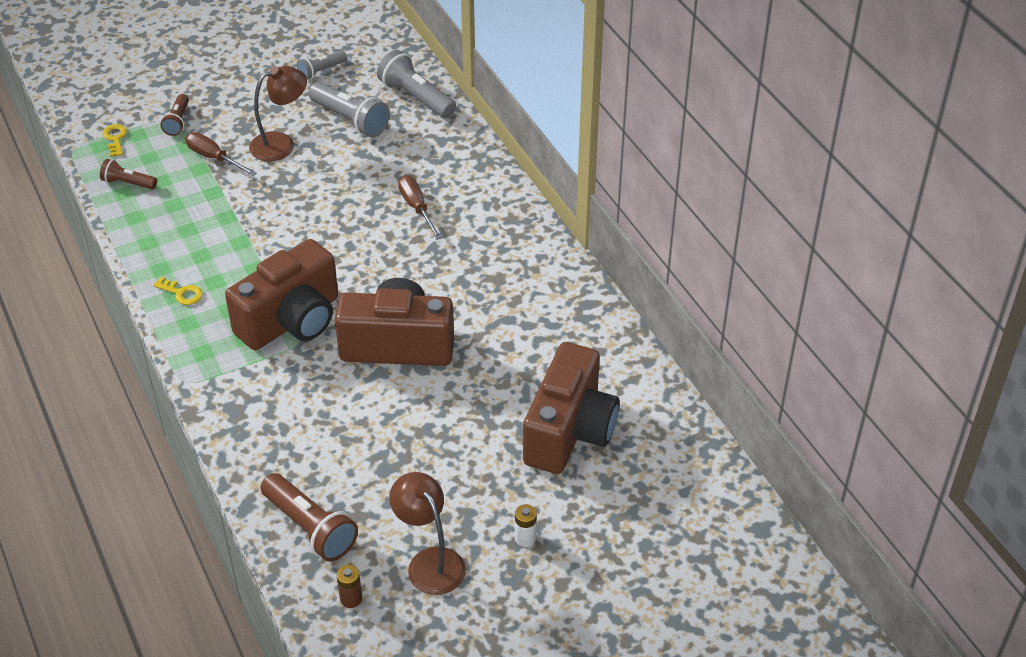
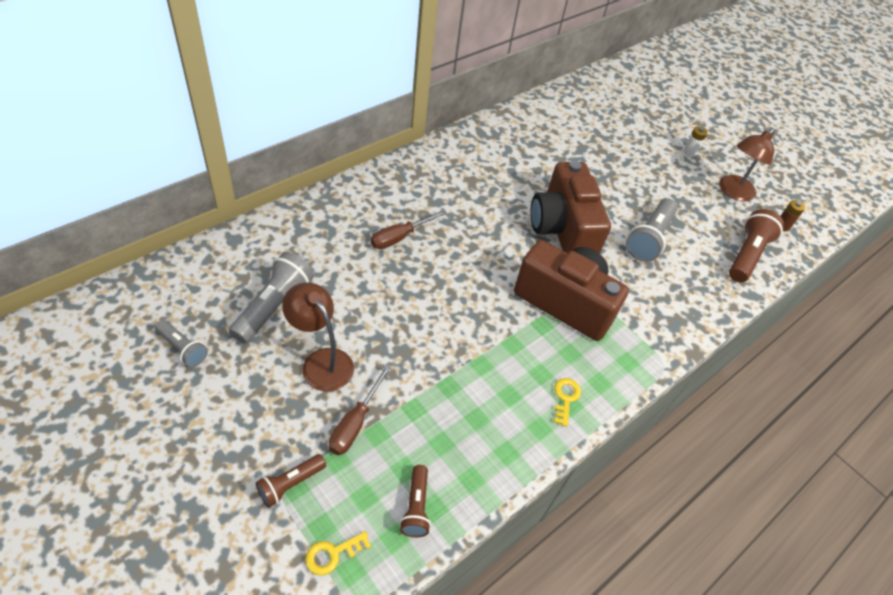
camera: 110 degrees left, 5 degrees up
(178, 121) = (290, 484): brown flashlight -> brown flashlight turned 150 degrees clockwise
(416, 98) = (233, 257): grey flashlight -> grey flashlight (649, 238)
(569, 431) = (599, 137): brown camera -> none

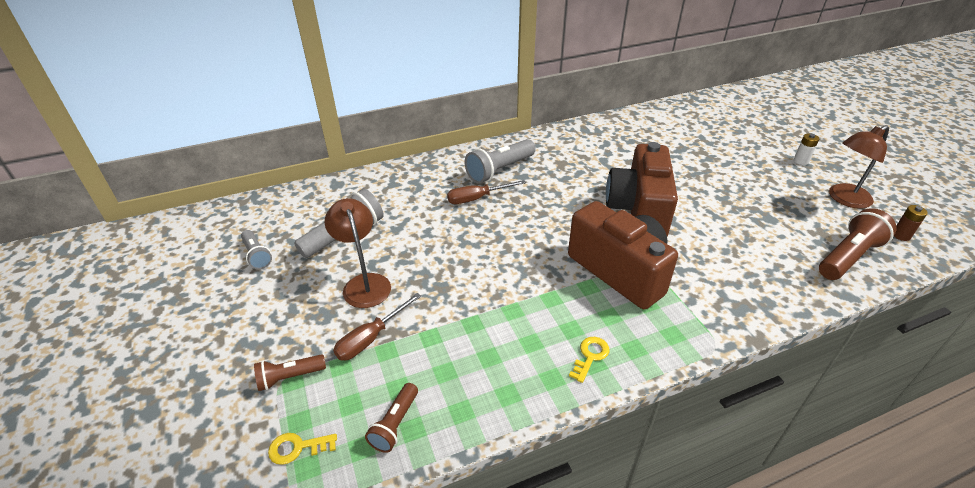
camera: 25 degrees right, 10 degrees down
(649, 238) = (732, 228): grey flashlight -> grey flashlight (499, 170)

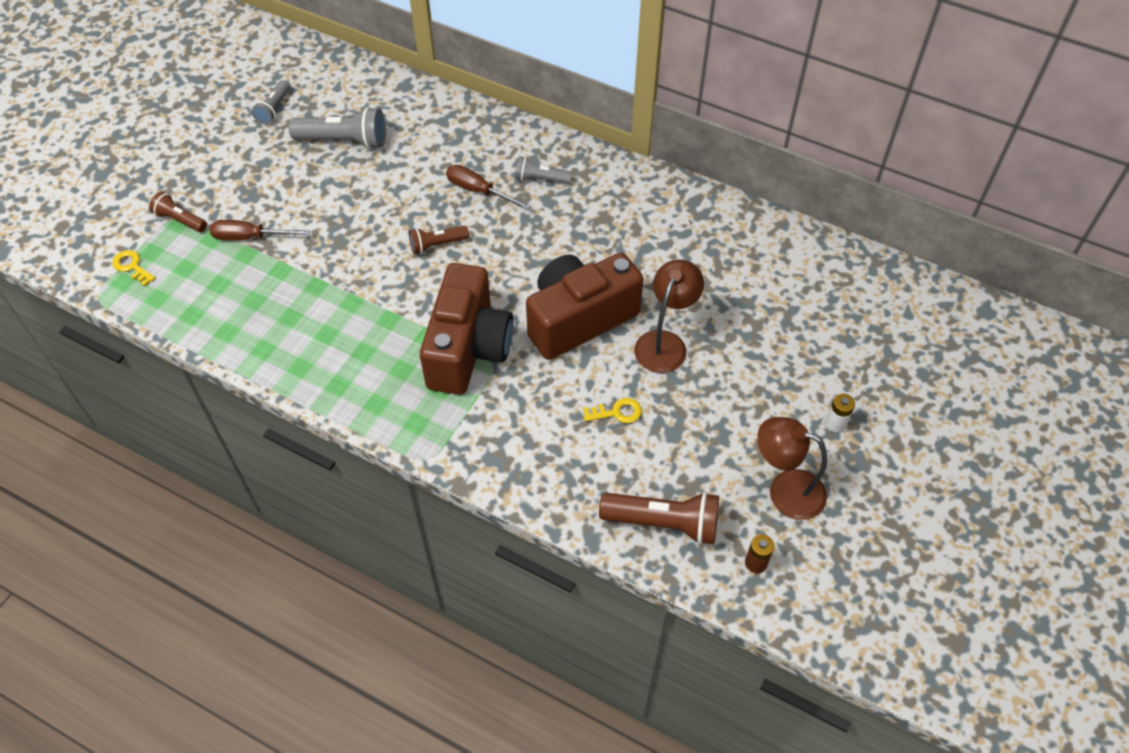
camera: 50 degrees right, 15 degrees up
(364, 283) = (301, 193): brown lamp -> brown lamp (665, 343)
(395, 424) = (187, 303): brown flashlight -> brown flashlight (437, 244)
(499, 170) = (541, 179): grey flashlight -> grey flashlight, size x0.59
(590, 356) = (343, 379): yellow key -> yellow key (617, 412)

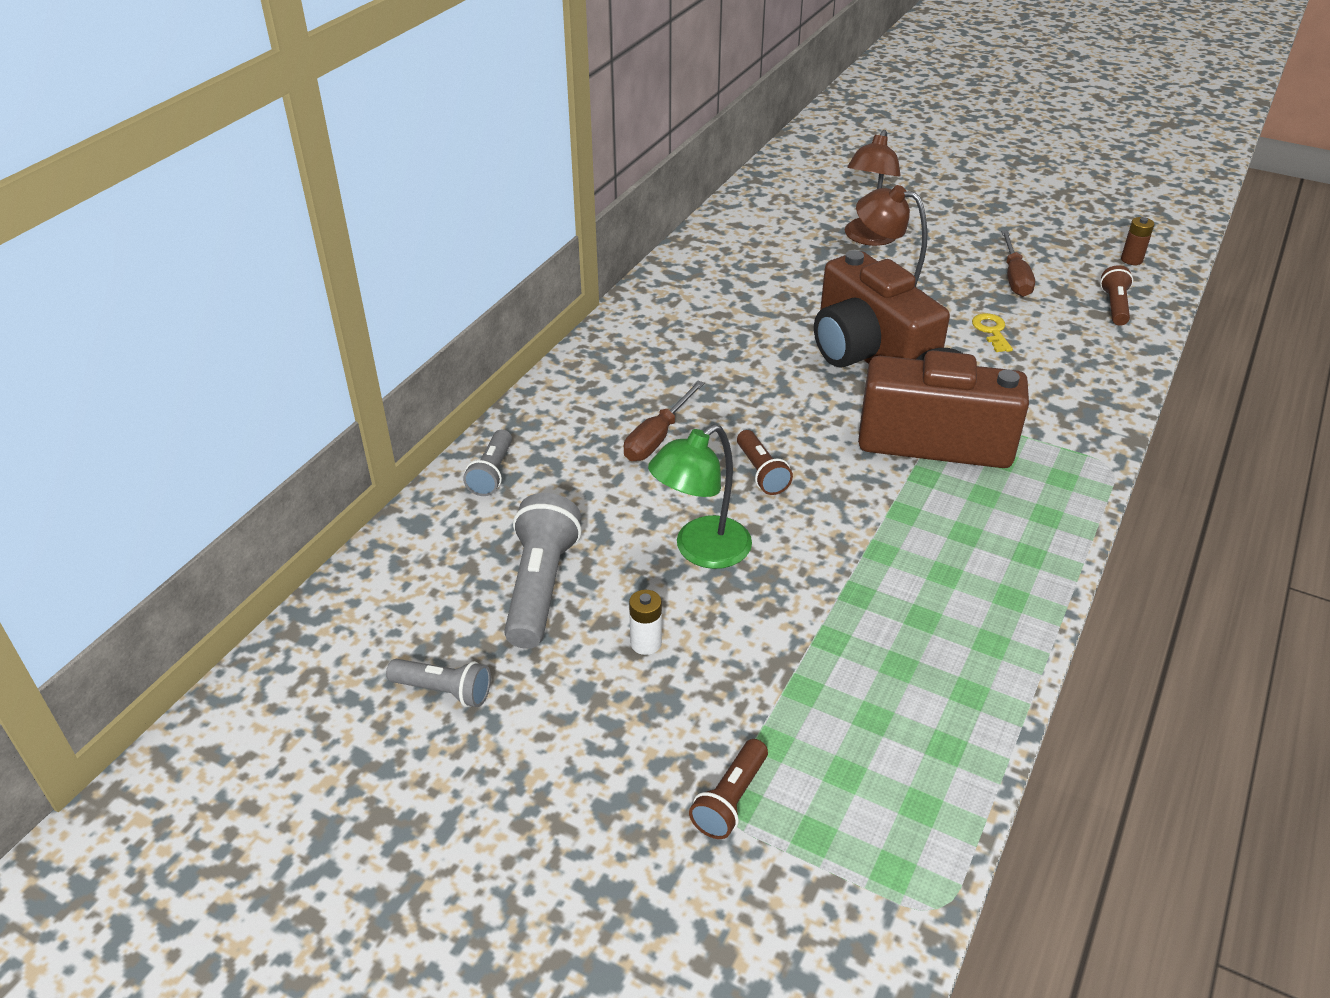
camera: 90 degrees left, 15 degrees down
(132, 266) = (854, 861): yellow key -> none
(250, 237) = (764, 687): brown screwdriver -> brown screwdriver (1014, 278)
(364, 212) = (701, 551): none -> green lamp
(541, 179) = (636, 384): grey flashlight -> grey flashlight (492, 473)
(663, 523) = (1114, 306): brown flashlight -> brown flashlight, size x0.59
(785, 490) = (1046, 241): brown lamp -> brown lamp (868, 238)
(835, 423) = (960, 213): white battery -> white battery (646, 643)

